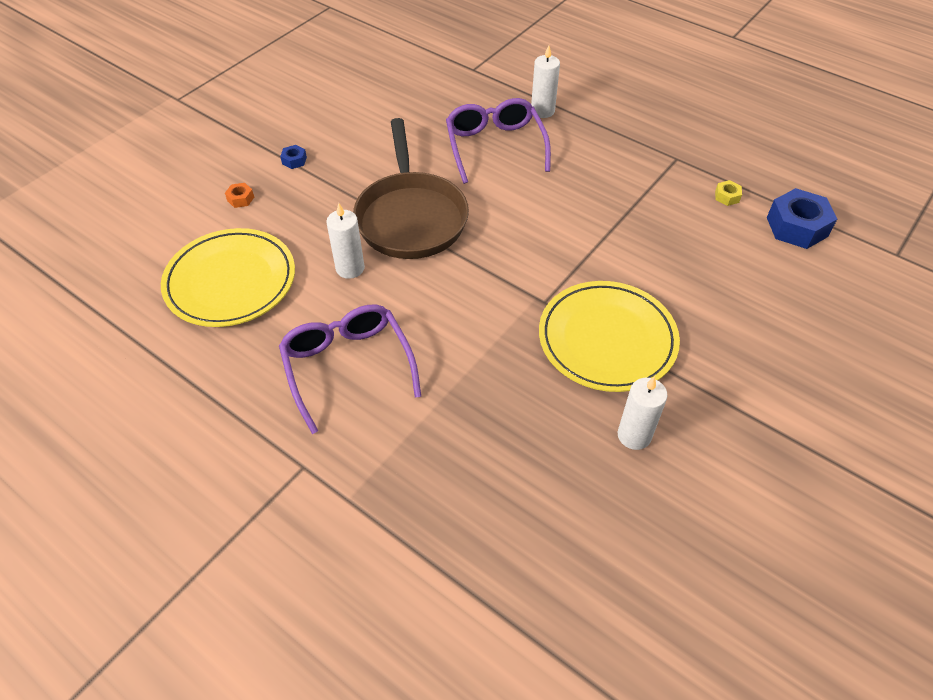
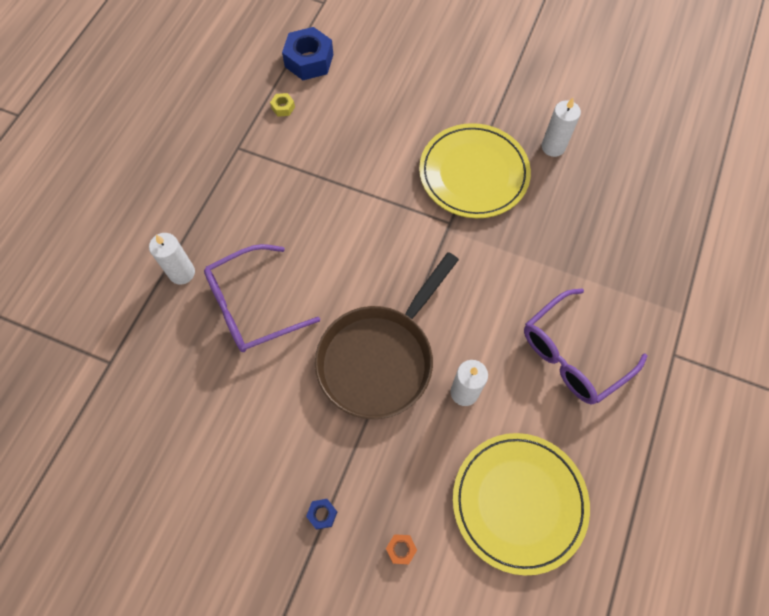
camera: 105 degrees left, 15 degrees up
(410, 217) = (379, 358): brown pan -> brown pan turned 150 degrees clockwise

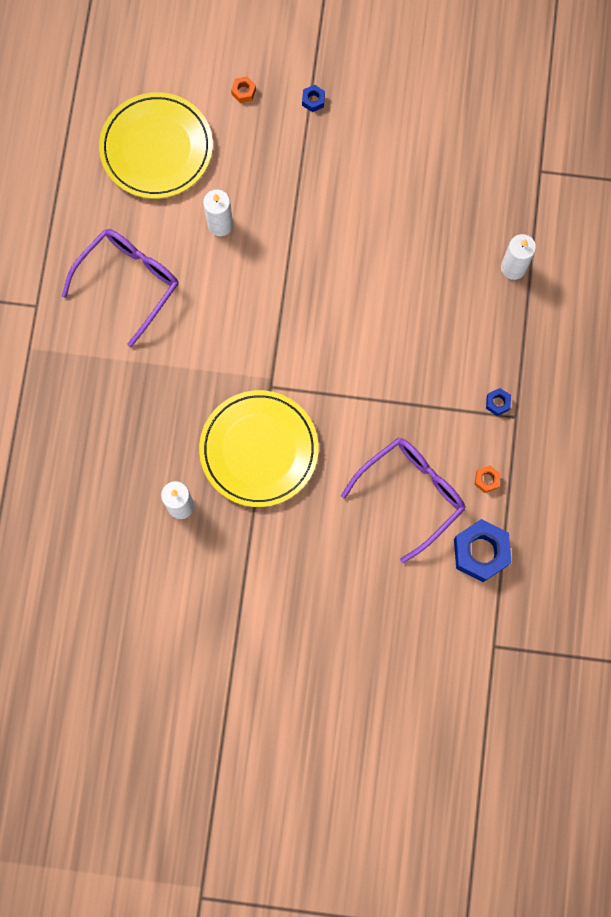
camera: 165 degrees right, 10 degrees up
(248, 162) = (497, 403): none -> blue nut
(251, 306) = (435, 252): purple glasses -> purple glasses (411, 493)
(283, 107) = (486, 480): yellow nut -> orange nut
(379, 358) = (302, 235): brown pan -> none

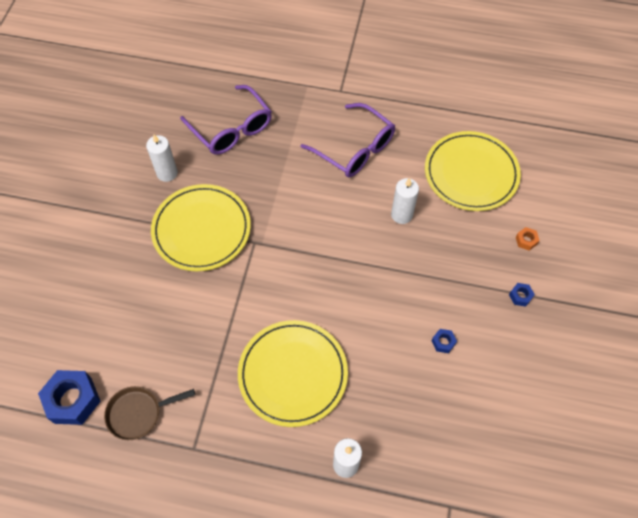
camera: 95 degrees right, 15 degrees down
(411, 493) = (140, 345): purple glasses -> purple glasses (232, 129)
(426, 327) = (293, 374): none -> yellow plate
(486, 480) = (138, 413): orange nut -> brown pan
(497, 403) = (210, 432): blue nut -> blue nut (443, 342)

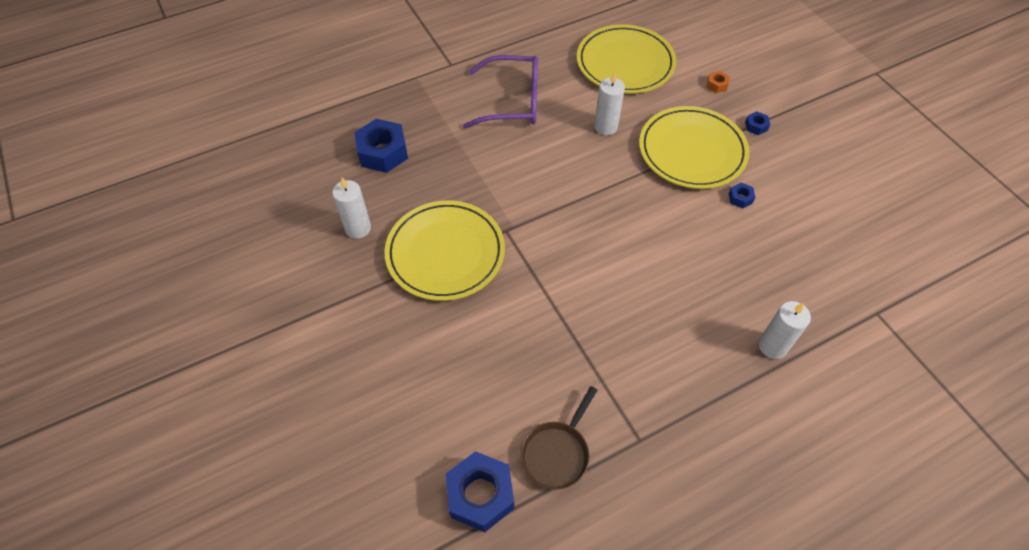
camera: 40 degrees left, 5 degrees down
(232, 129) = (383, 152): purple glasses -> blue nut
(293, 374) = (655, 310): yellow plate -> yellow plate (692, 151)

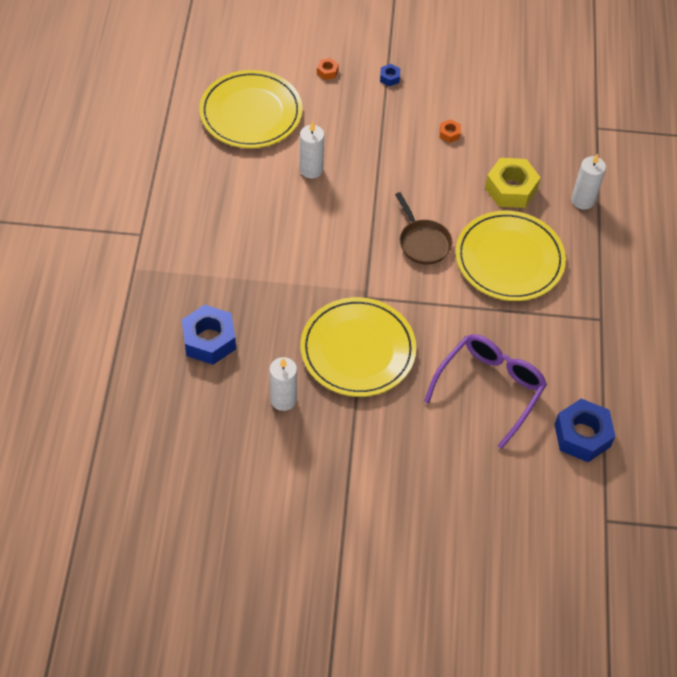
camera: 60 degrees left, 0 degrees up
(513, 101) = (228, 215): purple glasses -> purple glasses (490, 388)
(557, 453) = (580, 372): brown pan -> brown pan (423, 242)
(692, 151) = (382, 132): yellow plate -> yellow plate (509, 259)
(725, 277) = (511, 189): none -> yellow nut
(740, 198) = (449, 134): blue nut -> orange nut

